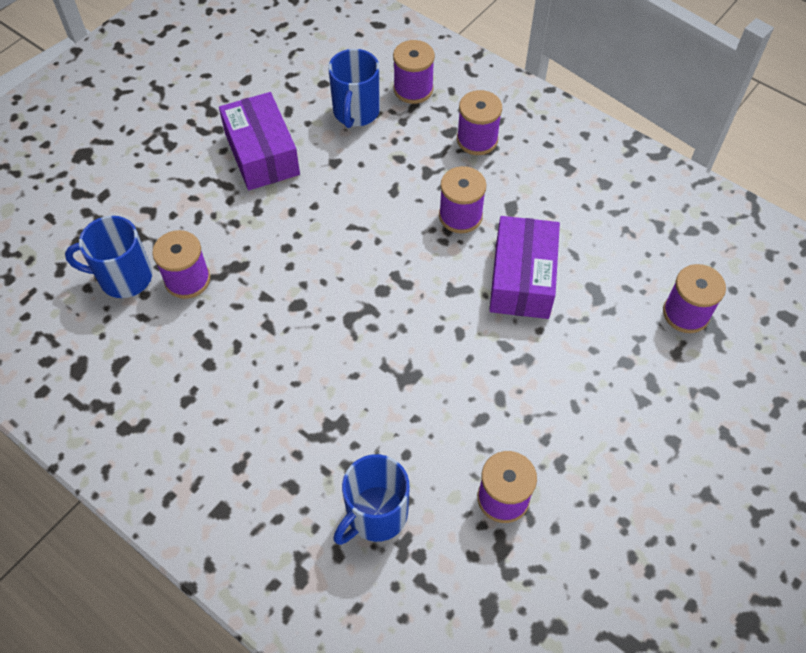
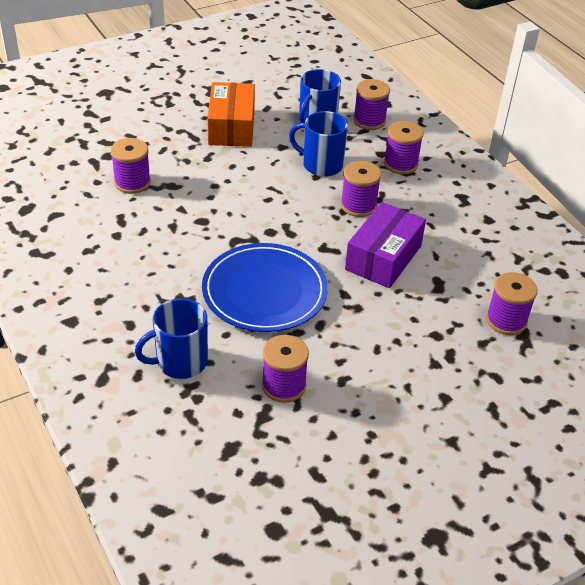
camera: 20 degrees right, 15 degrees down
(124, 277) = (89, 168): blue mug -> blue mug (321, 165)
(262, 154) = (231, 127): purple box -> orange box
(418, 377) = (264, 291): none -> blue plate

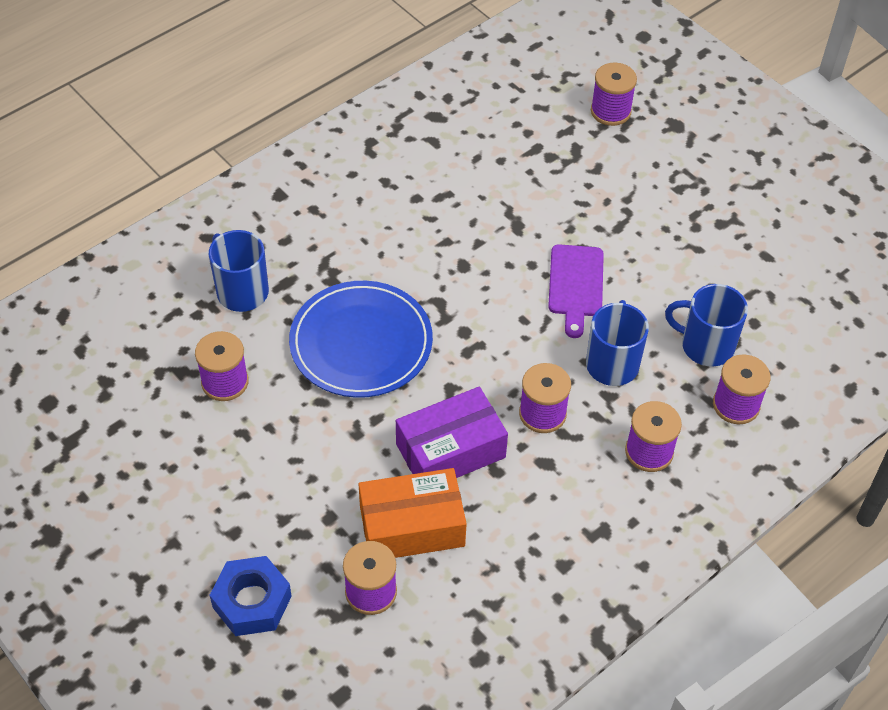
camera: 80 degrees right, 10 degrees up
(132, 183) = (509, 190): purple spool -> purple spool (610, 111)
(231, 127) = (655, 258): orange box -> orange box (412, 526)
(243, 168) = (575, 285): none -> purple cutting board
(383, 257) = (450, 450): purple box -> purple box turned 45 degrees counterclockwise
(513, 393) = (252, 602): none -> blue nut

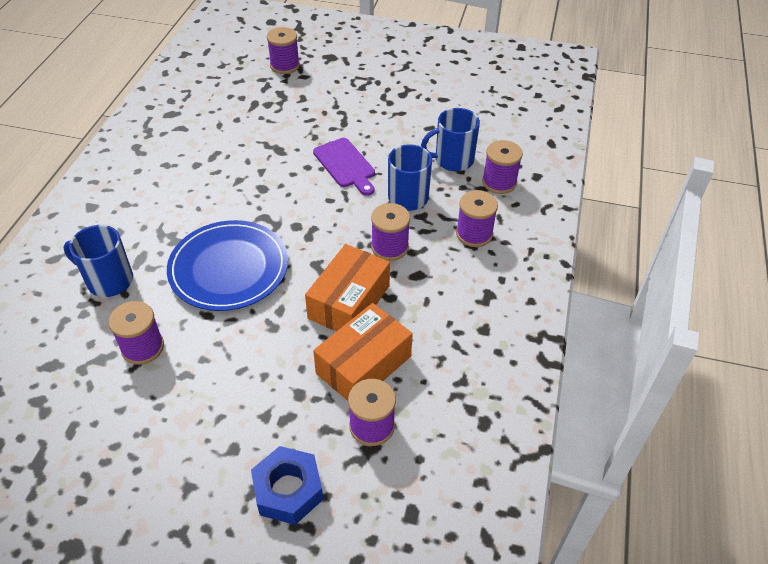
camera: 35 degrees left, 5 degrees down
(450, 450) = (349, 302): purple box -> orange box

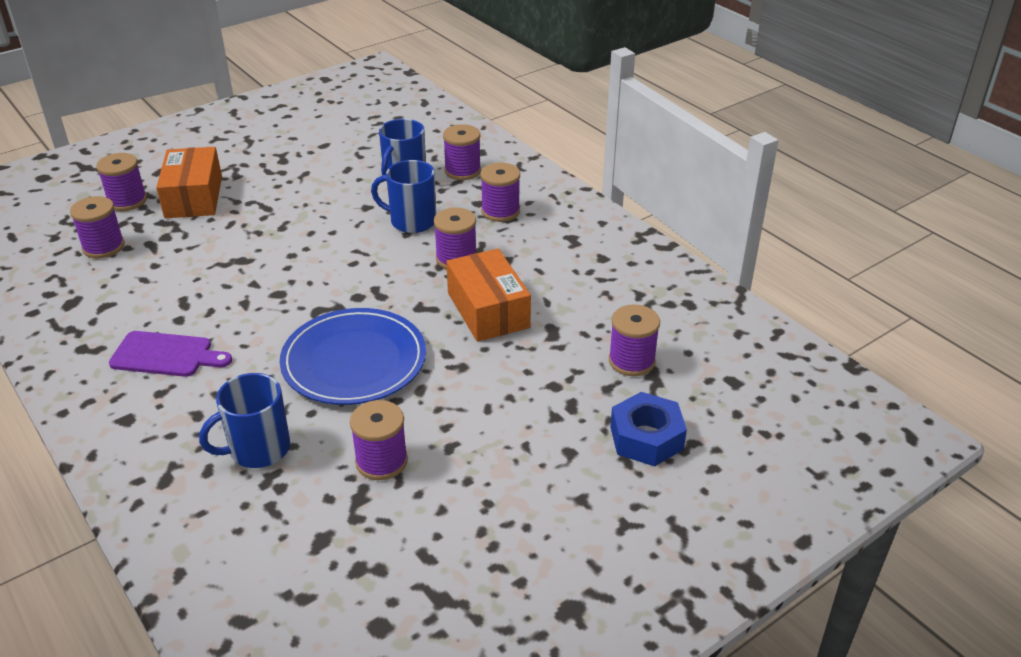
camera: 50 degrees left, 10 degrees down
(232, 89) = (103, 247): none -> purple spool
(345, 165) = (323, 233): purple cutting board -> purple cutting board (166, 355)
(363, 365) = (565, 335): orange box -> orange box (194, 197)

